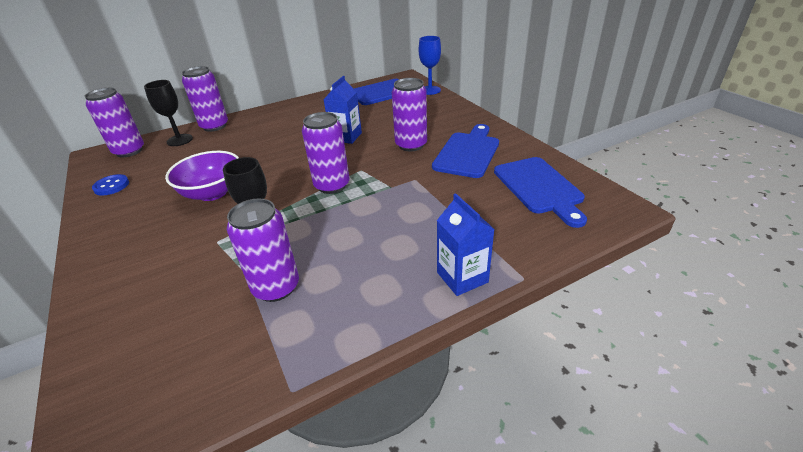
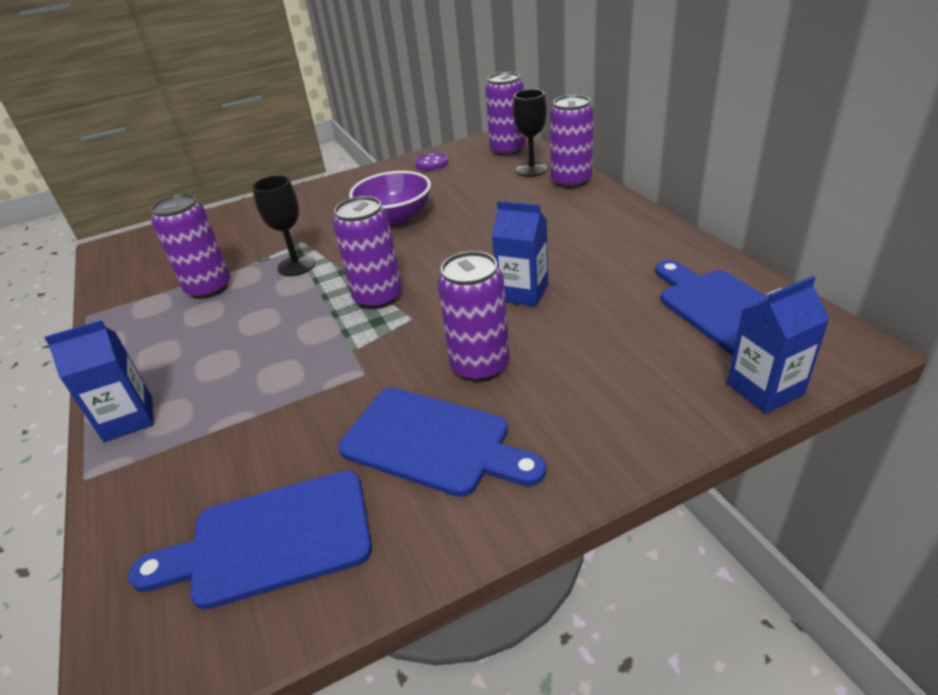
camera: 95 degrees right, 0 degrees up
(111, 186) = (432, 163): blue button -> purple button
(430, 90) = (765, 389): blue goblet -> blue carton

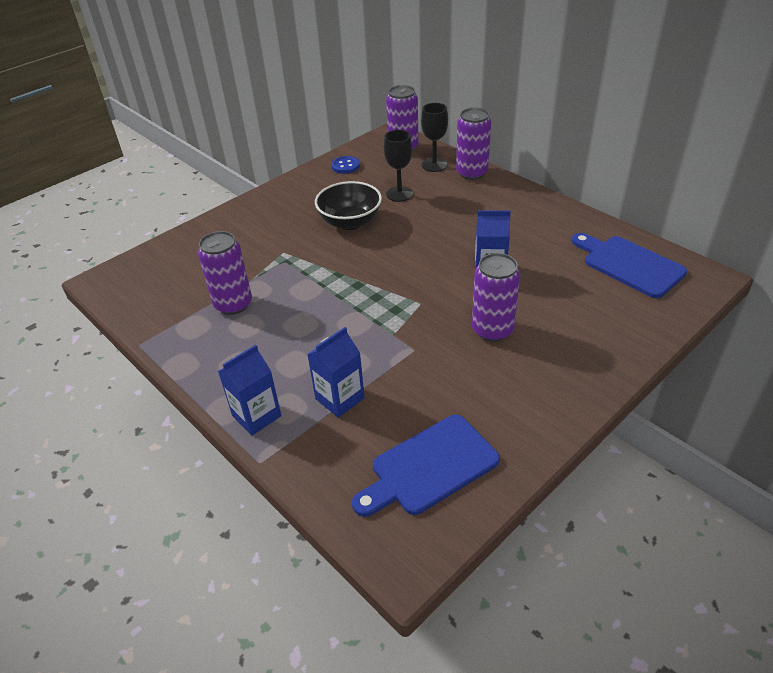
camera: 20 degrees left, 5 degrees up
(296, 265) = (295, 274): black goblet -> black goblet (399, 194)
(378, 297) = (383, 291): purple can -> none
(395, 219) = (350, 222): purple bowl -> black bowl
(432, 163) = (345, 166): purple button -> blue button
(432, 442) = (493, 386): blue cutting board -> none
(765, 389) = (674, 314): blue carton -> blue carton (340, 398)

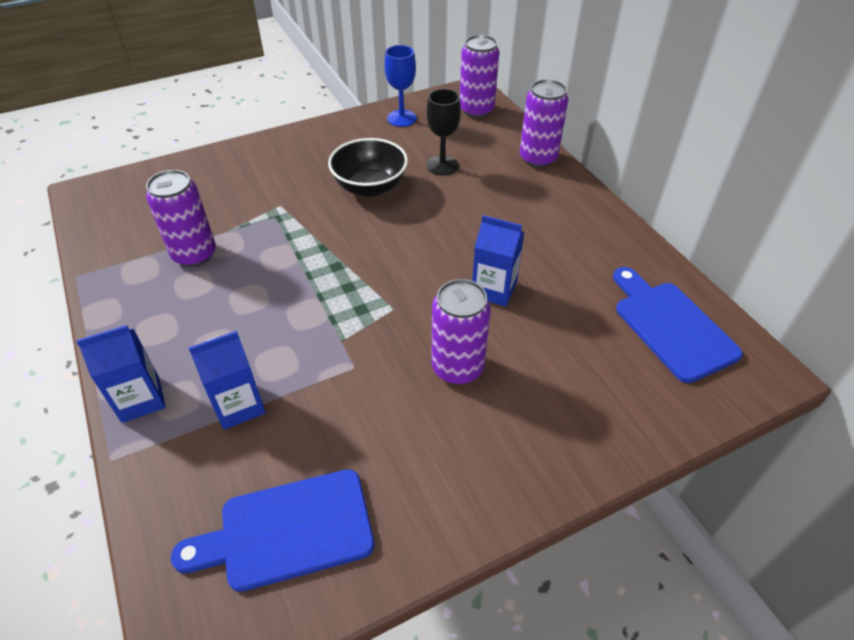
camera: 15 degrees right, 5 degrees up
(345, 166) = (401, 118): blue button -> blue goblet
(434, 165) = (500, 139): black goblet -> none

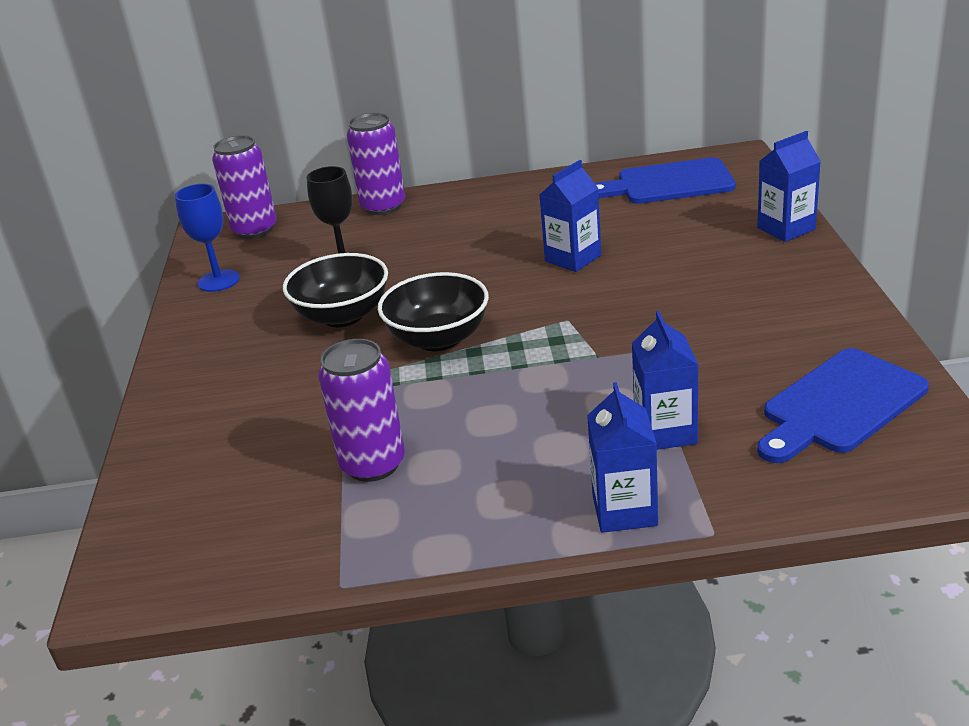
camera: 65 degrees left, 15 degrees down
(288, 530) = (840, 405): blue cutting board -> blue cutting board turned 45 degrees clockwise
(349, 243) = (438, 339): none -> black bowl
(457, 367) = (670, 291): purple can -> none
(615, 442) = (786, 229): none -> blue carton

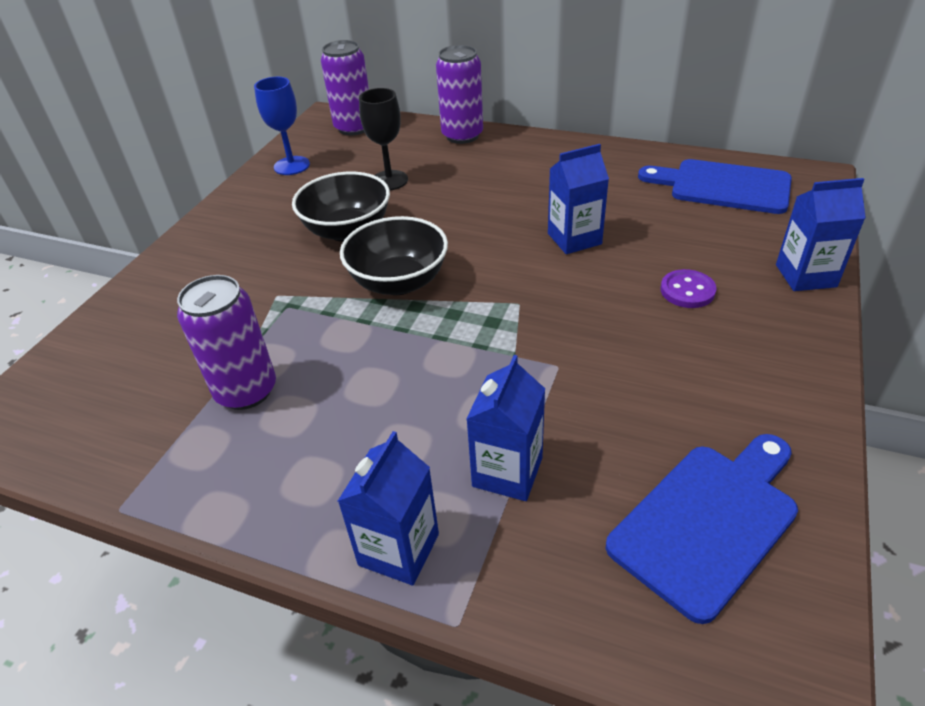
camera: 25 degrees right, 10 degrees up
(702, 267) = (687, 291): none -> purple button
(840, 405) = (708, 521): blue cutting board -> blue cutting board turned 150 degrees clockwise

